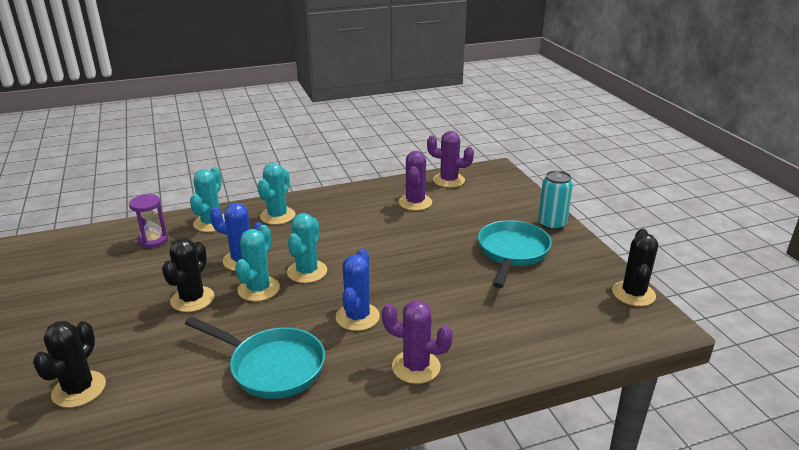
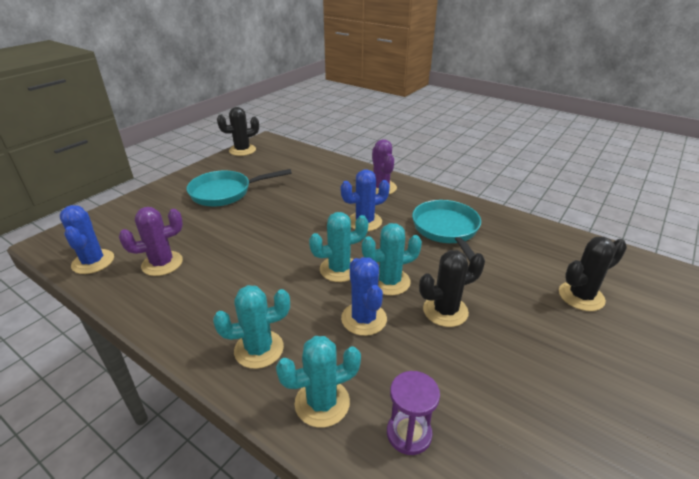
camera: 125 degrees left, 5 degrees up
(449, 180) = (93, 262): purple cactus -> blue cactus
(552, 224) = (166, 189): turquoise can -> none

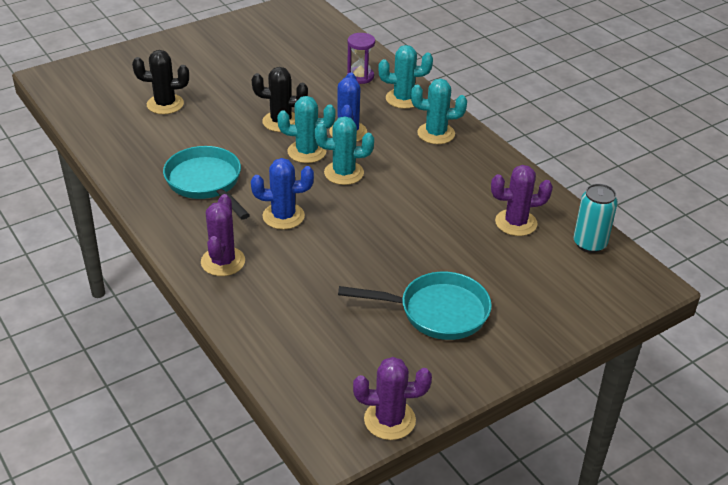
camera: 160 degrees left, 5 degrees up
(93, 262) = (589, 243): blue cactus -> turquoise can
(242, 150) = (389, 420): black cactus -> purple cactus
(447, 230) = (206, 183): turquoise pan -> turquoise pan turned 135 degrees clockwise

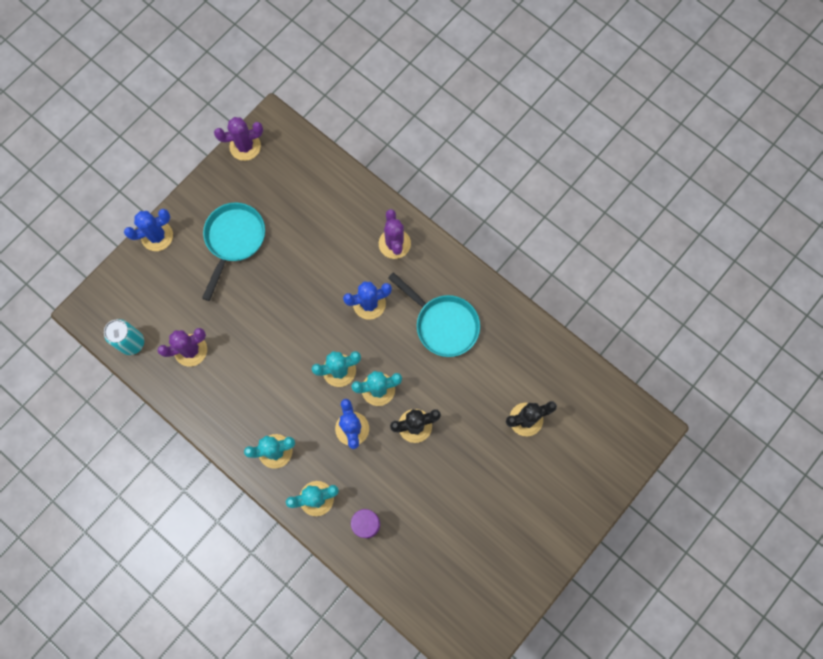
camera: 165 degrees right, 35 degrees up
(437, 312) = (234, 240): turquoise pan -> turquoise pan turned 120 degrees clockwise
(546, 340) = (157, 236): none -> blue cactus

